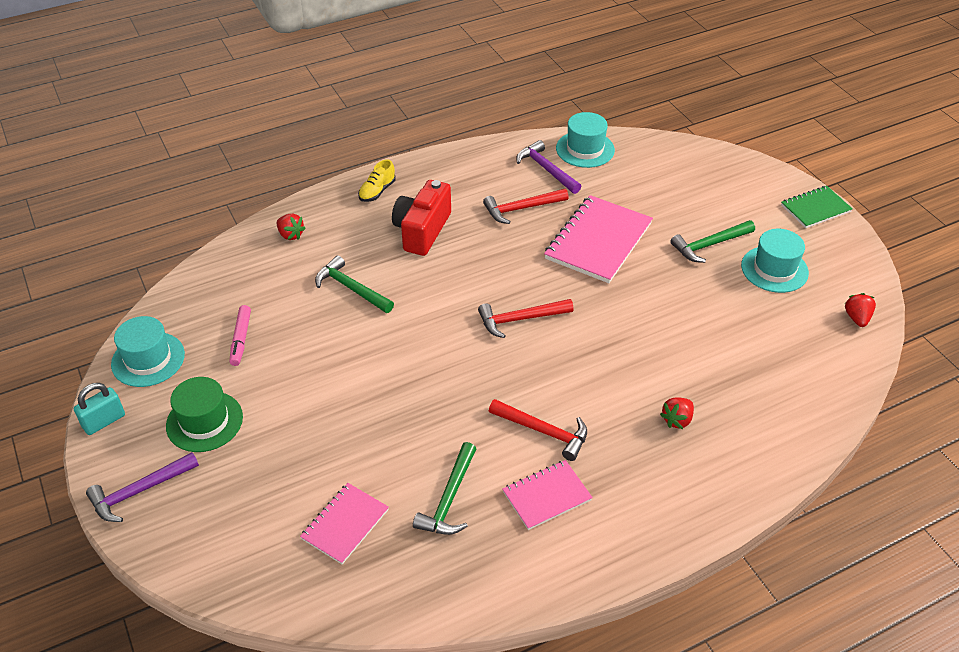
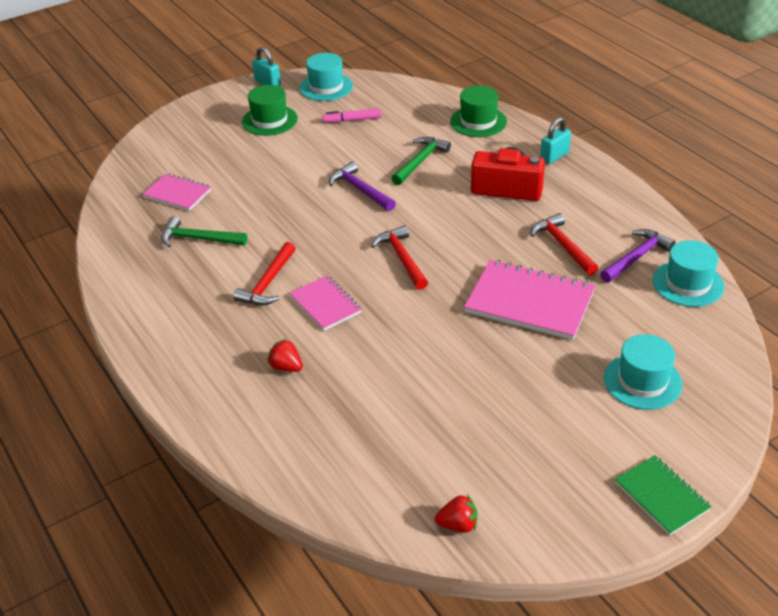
camera: 85 degrees right, 5 degrees down
(139, 491) = (208, 108): purple hammer -> purple hammer (360, 190)
(290, 235) = (478, 121): red strawberry -> green hat
(377, 191) = (554, 156): yellow shoe -> turquoise padlock
(546, 496) = (200, 290): pink notebook -> pink notebook (325, 304)
(709, 245) = (552, 390): green hammer -> none
(774, 269) = (526, 448): turquoise hat -> turquoise hat (642, 381)

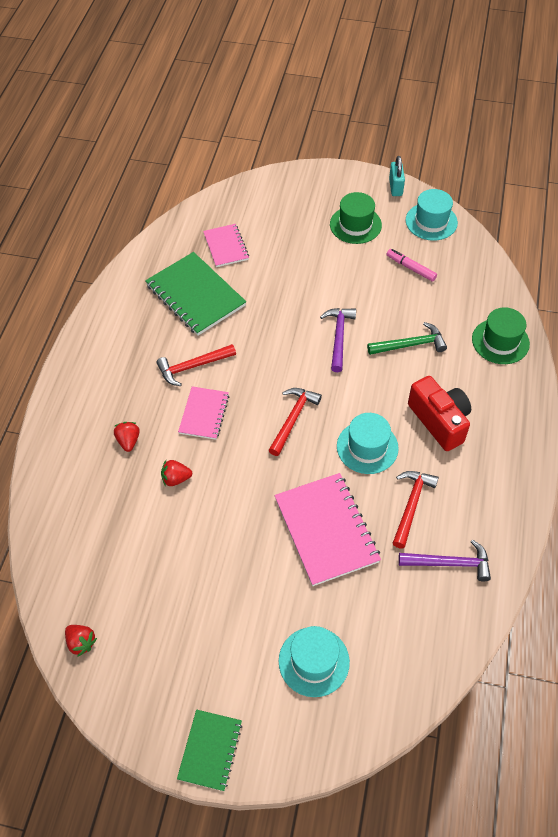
camera: 45 degrees right, 15 degrees up
(198, 239) = (195, 295): green hammer -> green notebook
(367, 360) = (176, 479): none -> red strawberry
(554, 156) = (514, 421): turquoise padlock -> none
(688, 283) = (455, 620): turquoise hat -> turquoise hat (367, 447)

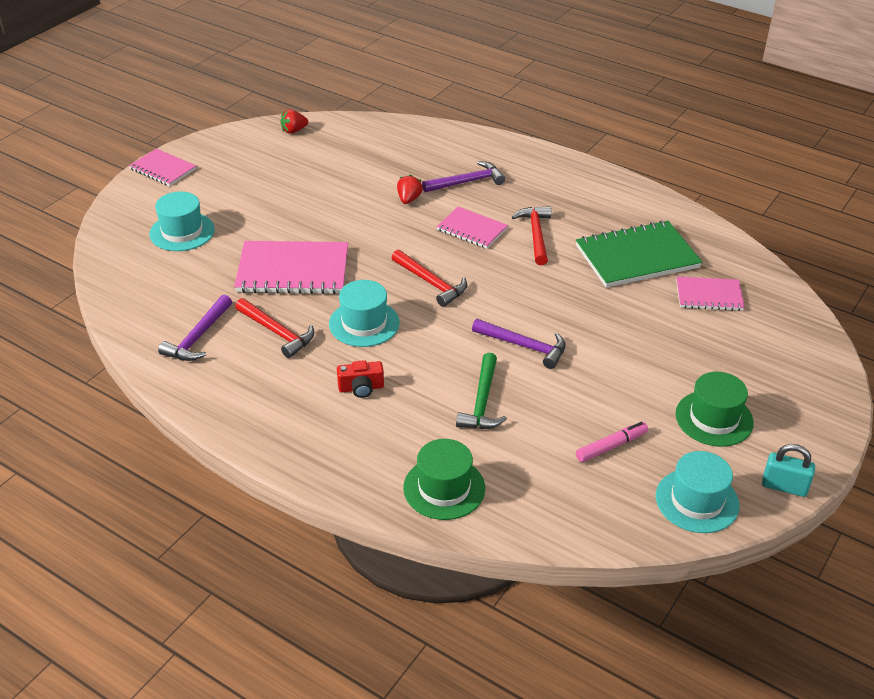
camera: 110 degrees right, 15 degrees down
(128, 441) = (467, 182): red strawberry -> purple hammer
(210, 750) = (163, 169): green notebook -> pink notebook
(439, 421) = (361, 388): red camera -> red camera, size x0.54

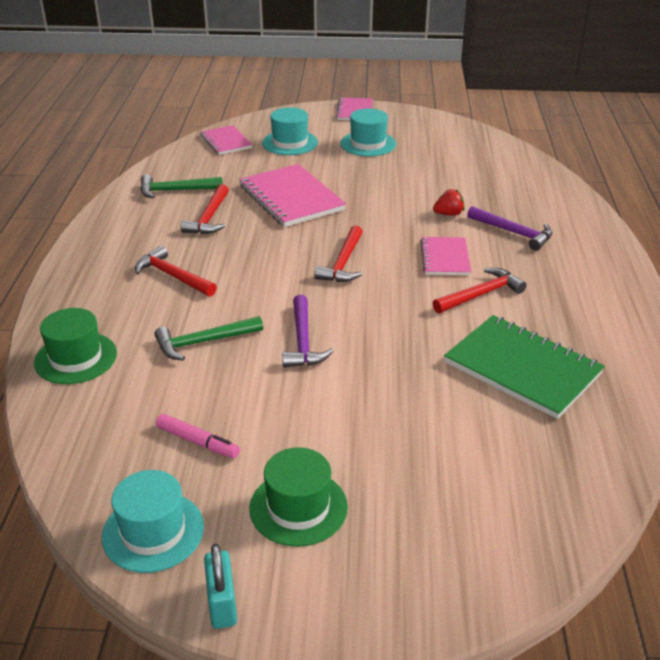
camera: 60 degrees right, 5 degrees down
(198, 337) = (175, 190): purple hammer -> green hammer
(294, 131) = (472, 137): red strawberry -> none
(361, 388) = (173, 276): red camera -> red hammer
(364, 323) = (256, 250): turquoise hat -> turquoise hat (368, 144)
(709, 295) = (514, 442): pink notebook -> pink notebook (226, 142)

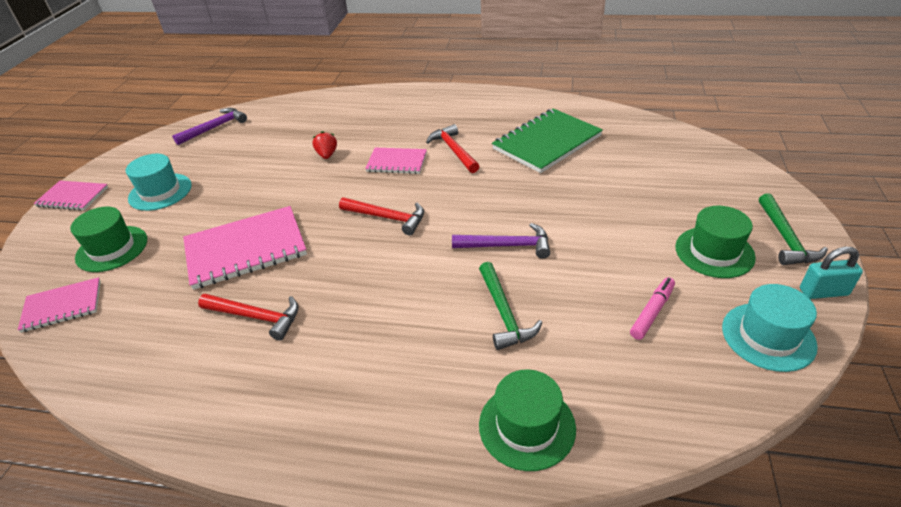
camera: 80 degrees left, 5 degrees up
(173, 276) = (375, 345): red hammer -> none
(175, 190) = (167, 353): green hammer -> green hammer (785, 238)
(290, 143) = (112, 248): turquoise hat -> green hat
(513, 233) = (370, 128): purple hammer -> purple hammer (215, 128)

